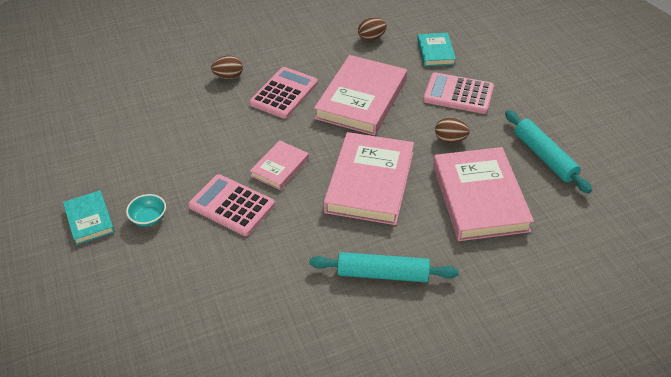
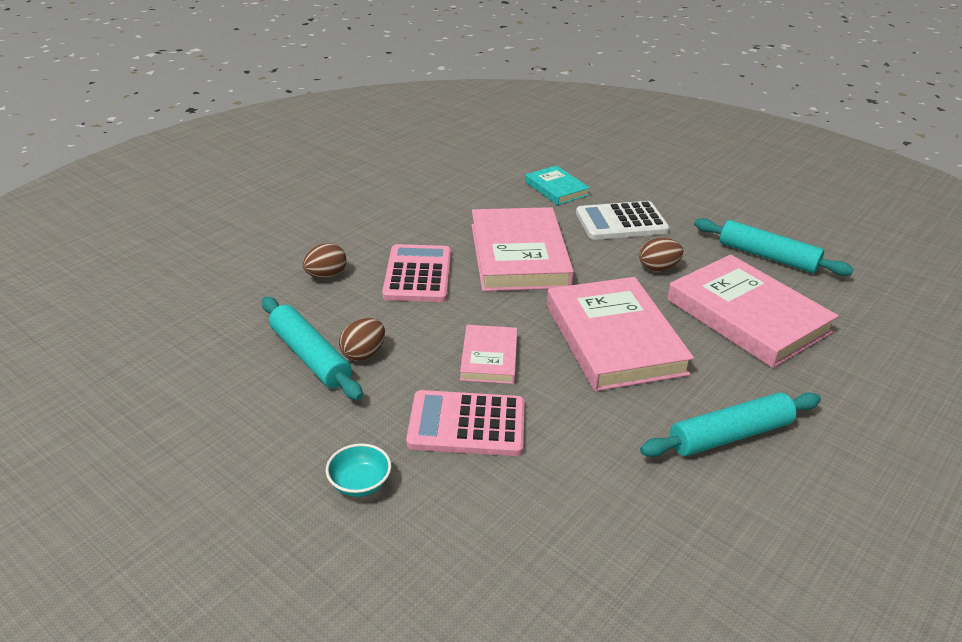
camera: 30 degrees left, 10 degrees down
(89, 219) = (265, 520): turquoise book -> none
(179, 130) = (310, 356): none -> turquoise rolling pin
(371, 38) = (471, 192): brown egg -> brown egg (363, 354)
(458, 94) = (621, 222): pink calculator -> white calculator

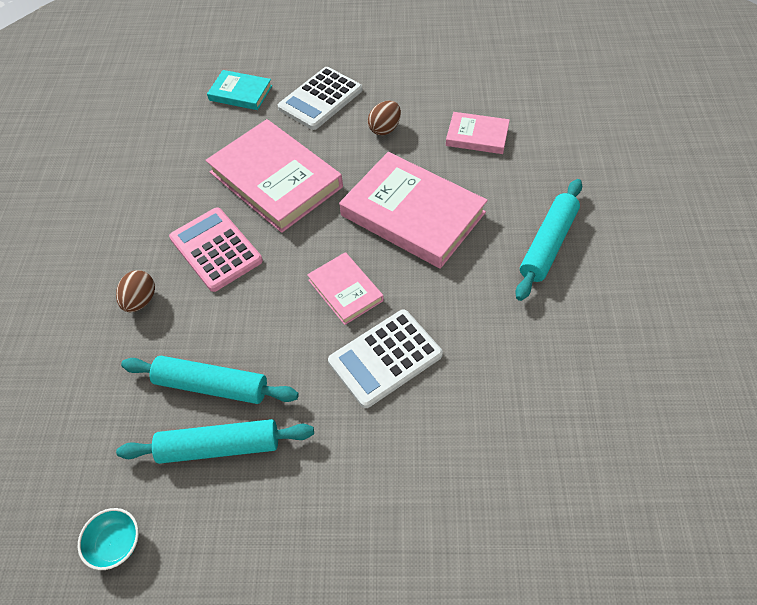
camera: 35 degrees left, 20 degrees up
(360, 483) = (363, 462): turquoise bowl -> turquoise bowl (116, 543)
(363, 354) = (251, 353): brown egg -> none
(467, 424) = (385, 358): pink calculator -> white calculator
(747, 316) = (477, 136): pink book -> pink book, size x0.52
(767, 256) = (445, 72): turquoise rolling pin -> turquoise rolling pin (219, 446)

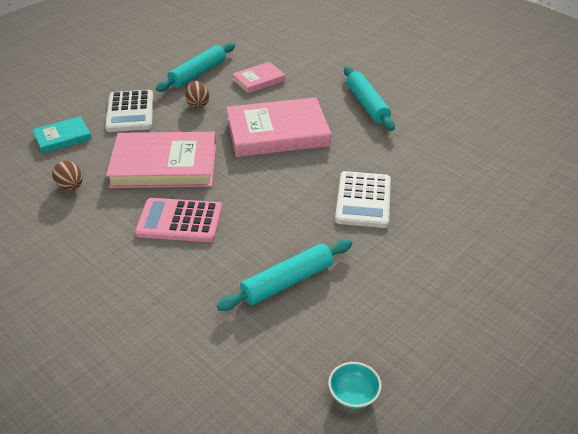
camera: 50 degrees left, 15 degrees down
(141, 300) = (168, 279): brown egg -> brown egg (70, 186)
(219, 446) = (338, 303): turquoise rolling pin -> turquoise rolling pin (198, 73)
(345, 290) = (294, 187): pink book -> none

